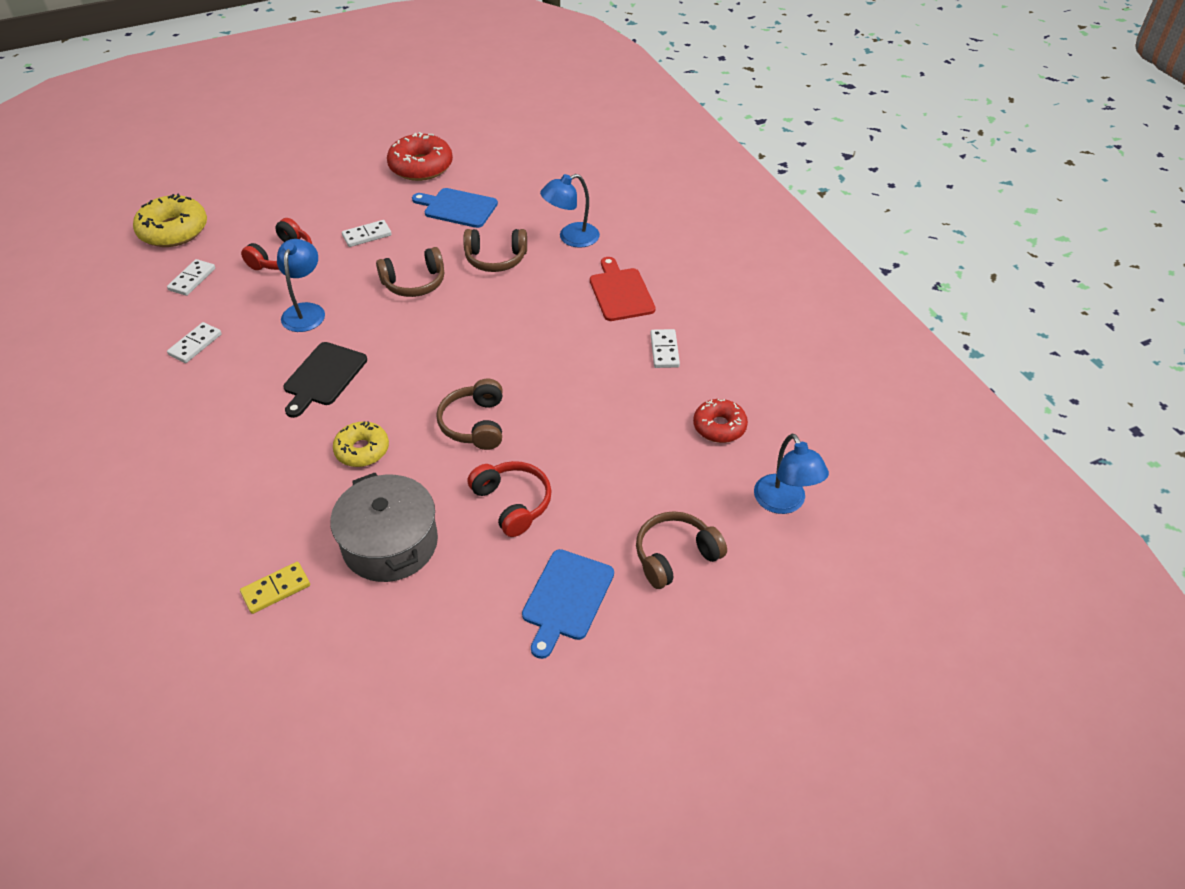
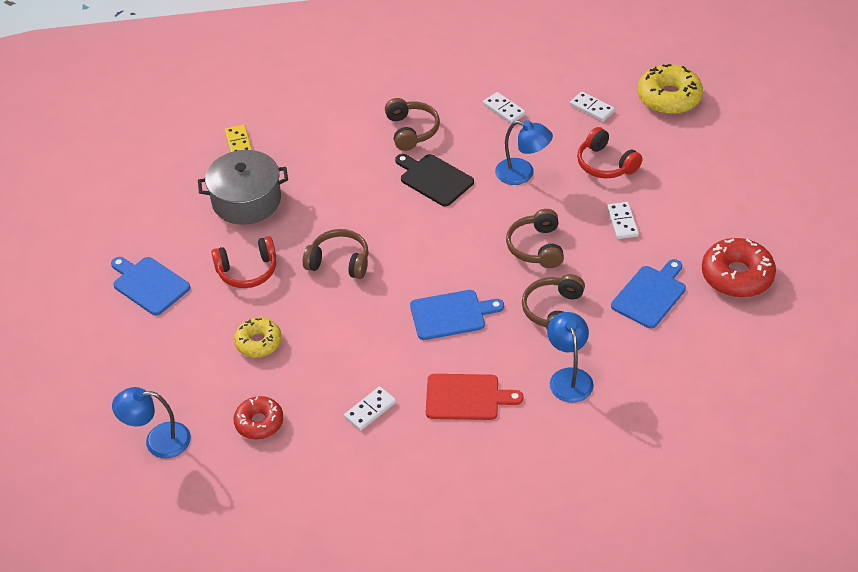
camera: 110 degrees right, 0 degrees up
(362, 450) = (342, 194): yellow donut -> yellow donut (258, 342)
(523, 322) = (451, 314): none -> blue cutting board
(664, 350) = (370, 410): white domino -> white domino turned 60 degrees counterclockwise
(675, 556) = (148, 354): brown headphones -> brown headphones (411, 130)

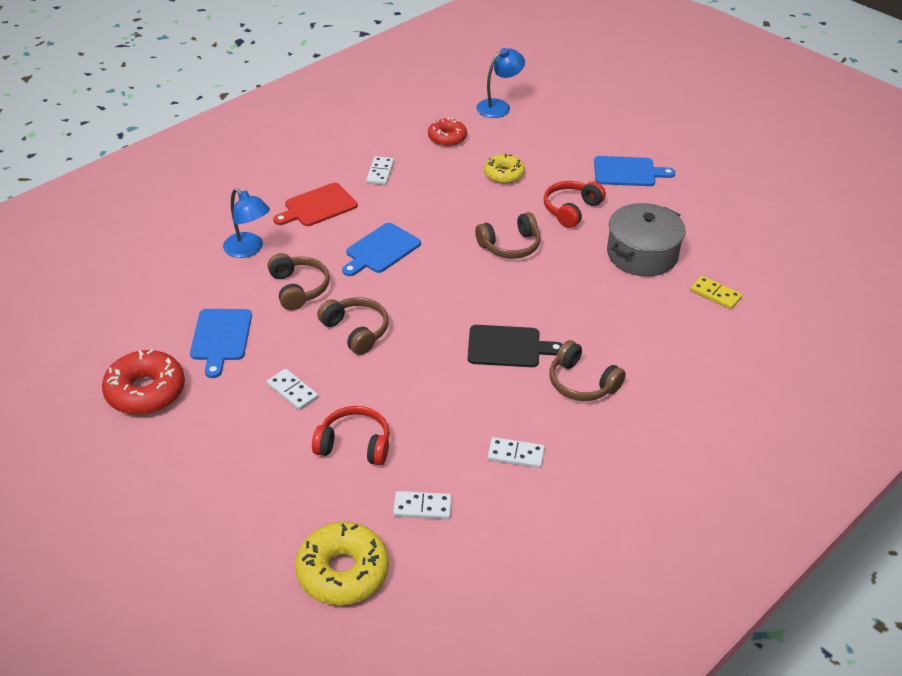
camera: 140 degrees right, 5 degrees down
(522, 174) = (430, 392): blue lamp -> none

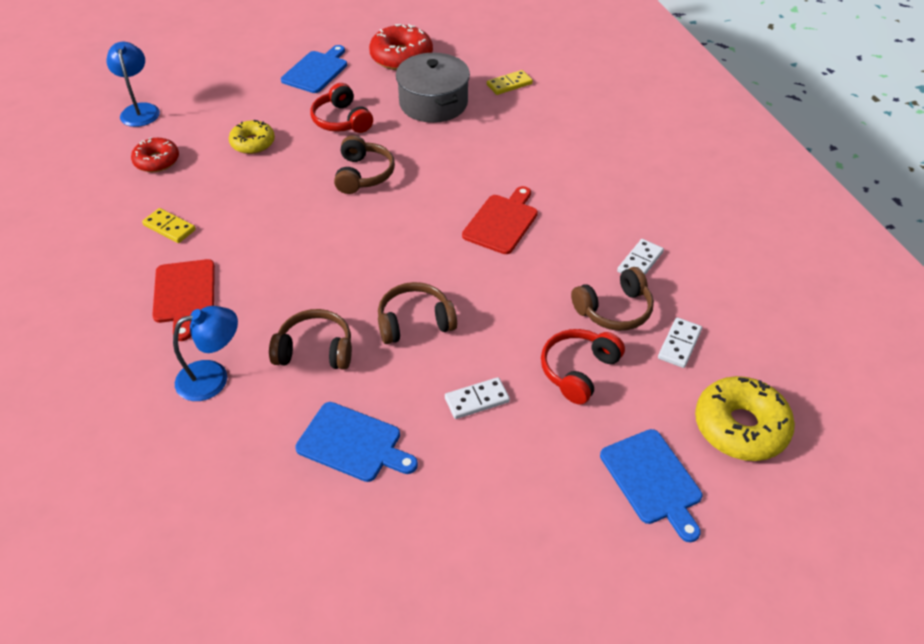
camera: 65 degrees left, 5 degrees up
(146, 391) = (403, 543): red donut -> red donut (401, 57)
(380, 172) = (169, 227): white domino -> yellow domino
(381, 250) = (300, 265): blue cutting board -> blue cutting board (653, 480)
(508, 347) = (502, 222): black cutting board -> red cutting board
(582, 383) = (572, 193): brown headphones -> brown headphones (614, 310)

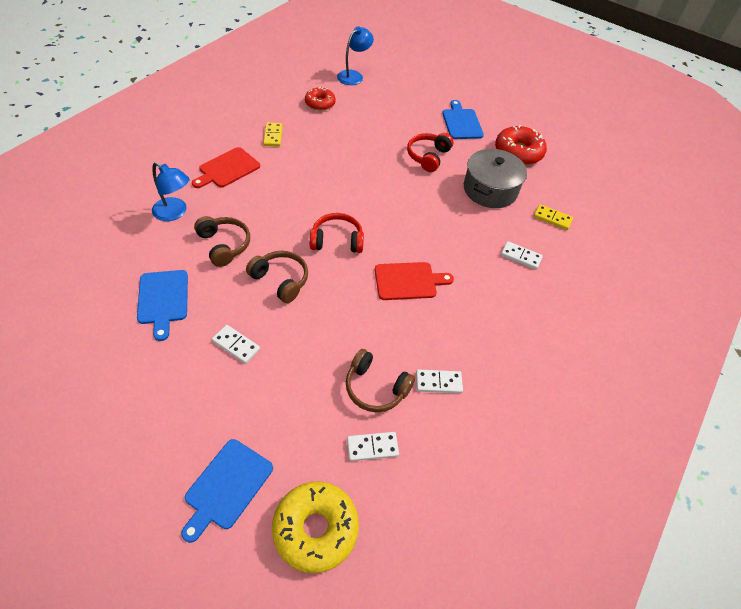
camera: 50 degrees right, 5 degrees up
(253, 143) = (370, 131): yellow donut -> none
(316, 71) = (461, 123): blue cutting board -> blue cutting board turned 90 degrees counterclockwise
(363, 174) = (389, 191): brown headphones -> none
(537, 130) = (520, 256): none -> white domino
(578, 370) = (300, 392): red headphones -> red headphones (337, 240)

